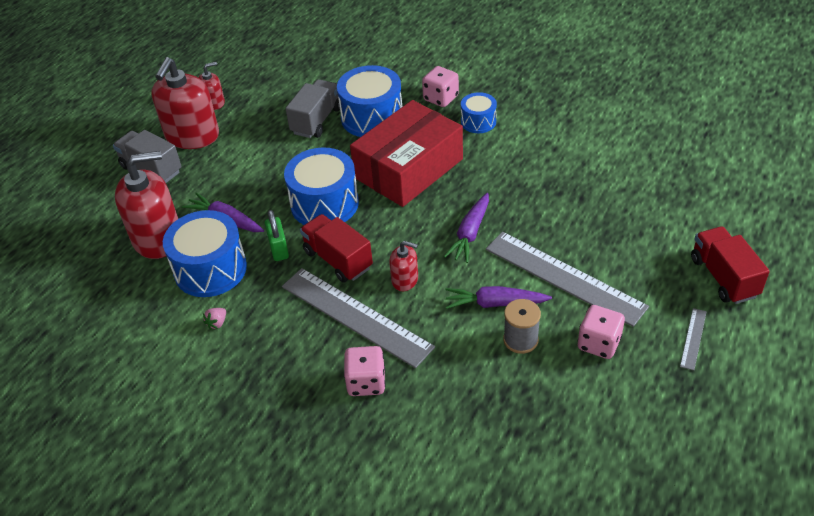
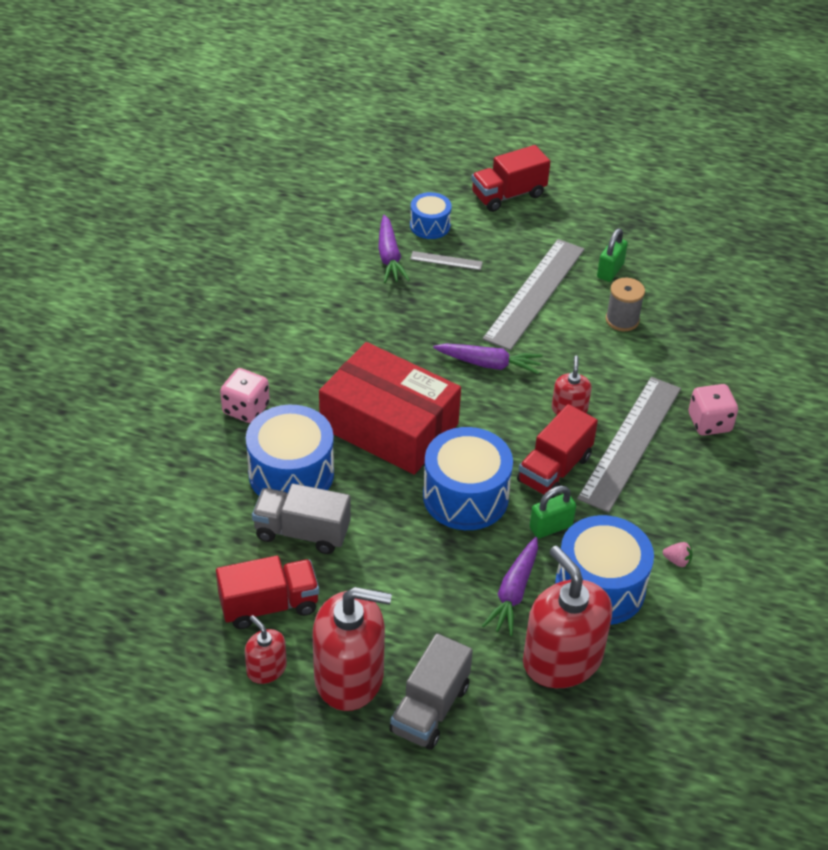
camera: 105 degrees left, 0 degrees up
(261, 105) = (269, 605): none -> red truck
(478, 122) = (293, 370): blue drum -> blue drum (430, 226)
(495, 303) = (582, 339): purple carrot -> purple carrot (389, 257)
(599, 343) = (610, 271): pink dice -> green padlock
(693, 338) = (586, 216): grey ruler -> grey ruler (446, 260)

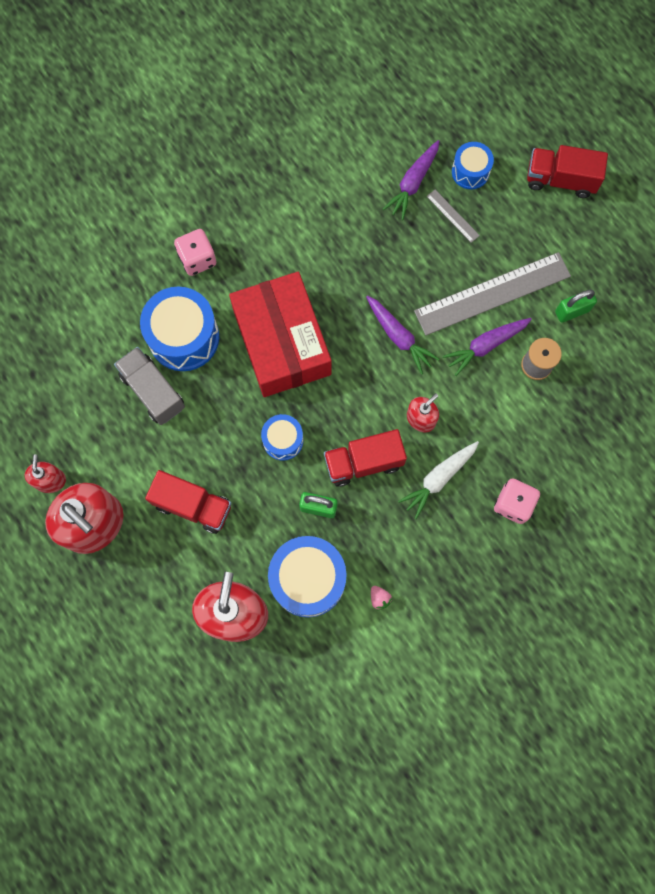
camera: 40 degrees right, 30 degrees up
(269, 605) = (88, 433): red truck -> red truck (193, 505)
(430, 709) = (123, 585): grey truck -> none
(465, 496) = (283, 440): blue drum -> blue drum, size x0.56
(513, 592) = (248, 540): purple carrot -> purple carrot (485, 346)
(630, 442) = (439, 479): grey ruler -> white carrot

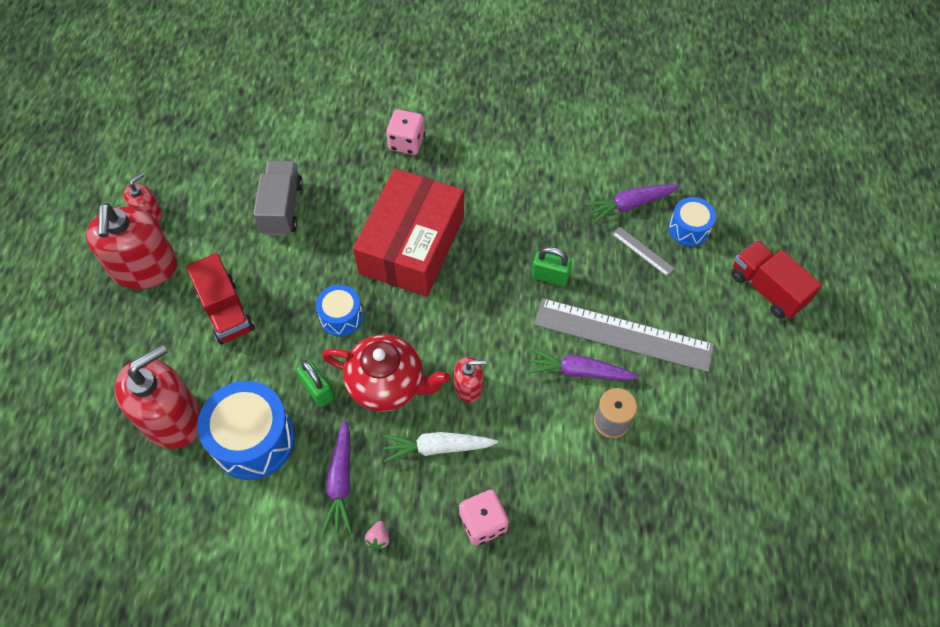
camera: 40 degrees right, 15 degrees down
(184, 337) = (342, 188): blue drum -> none
(363, 462) = (388, 384): red truck -> red teapot
(379, 598) = (294, 505): pink strawberry -> pink strawberry (378, 538)
(399, 337) = (510, 309): purple carrot -> purple carrot (341, 481)
(452, 216) = (642, 251): grey ruler -> grey ruler turned 45 degrees counterclockwise
(572, 311) = (684, 401): green padlock -> green padlock (550, 276)

